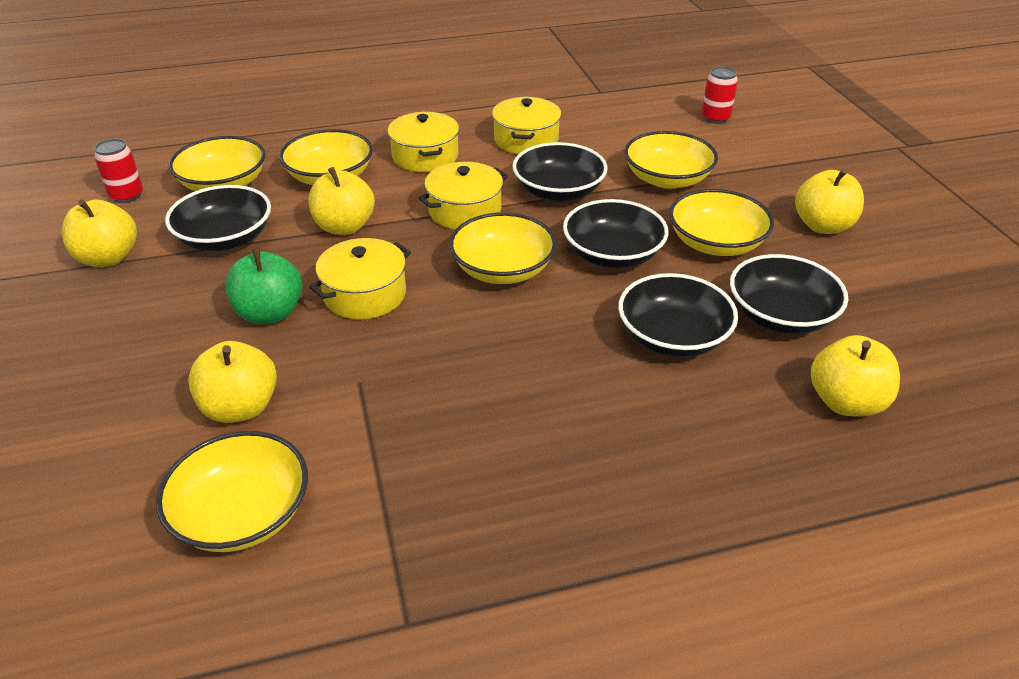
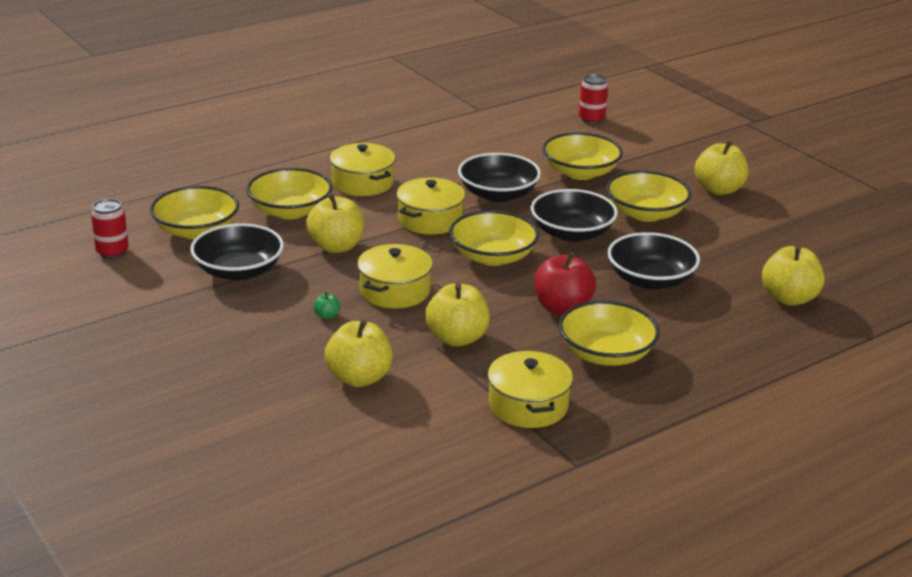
camera: 20 degrees left, 10 degrees down
(108, 258) = (145, 301): yellow apple -> yellow apple (457, 338)
(242, 514) = (417, 435): yellow bowl -> yellow bowl (606, 354)
(270, 313) = (327, 316): green apple -> green apple, size x0.42
(526, 140) = (442, 158): yellow pot -> yellow pot (528, 405)
(540, 356) = (562, 308): none -> red apple
(780, 316) = (719, 254): black bowl -> none

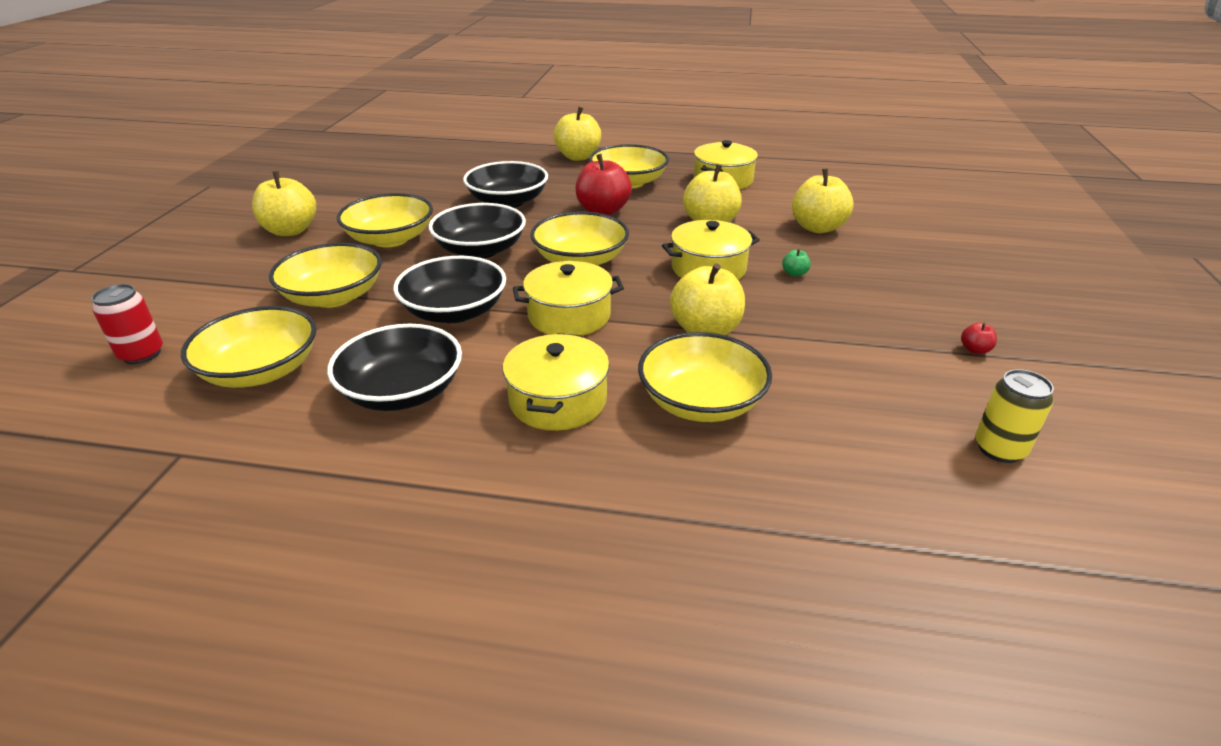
camera: 135 degrees left, 5 degrees up
(112, 252) = (999, 449): red can -> yellow can
(150, 307) = (975, 350): none -> red apple
(196, 230) = (854, 430): yellow bowl -> yellow bowl (261, 371)
(238, 271) = (842, 349): black bowl -> black bowl (402, 391)
(789, 298) = (458, 164): yellow apple -> yellow apple (578, 157)

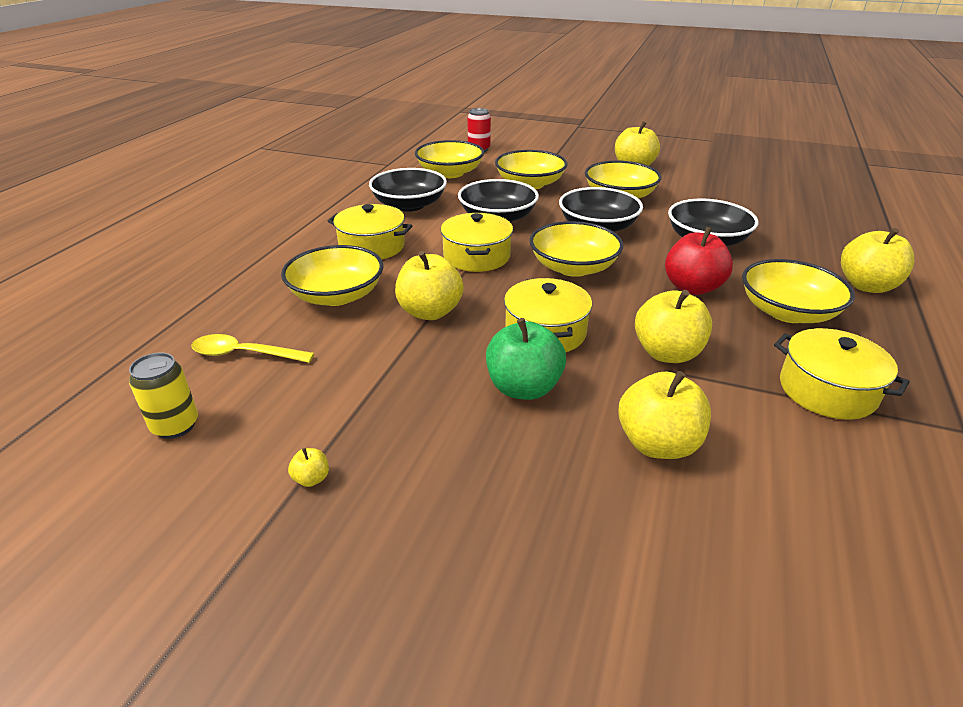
camera: 100 degrees right, 0 degrees up
(794, 273) = (523, 388): green apple -> green apple, size x2.38
(861, 441) = (244, 354): none -> yellow spoon
(975, 350) = (311, 479): red apple -> yellow apple

